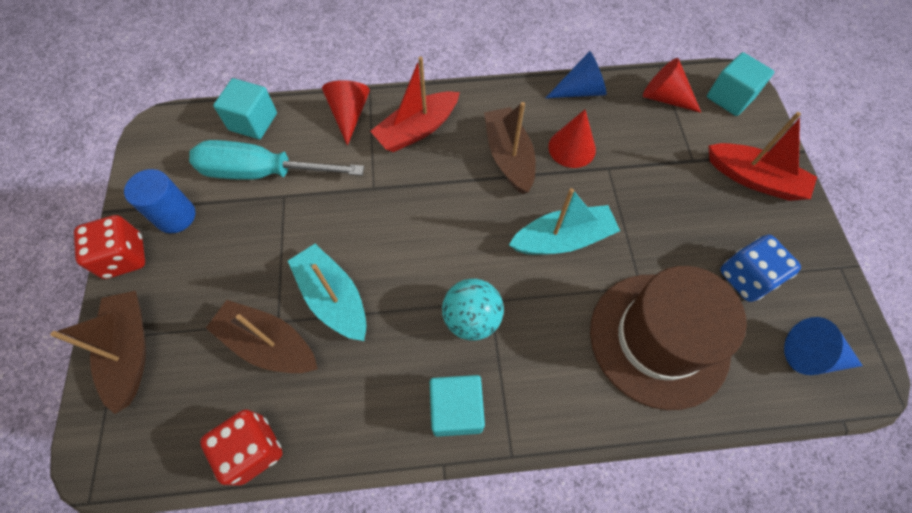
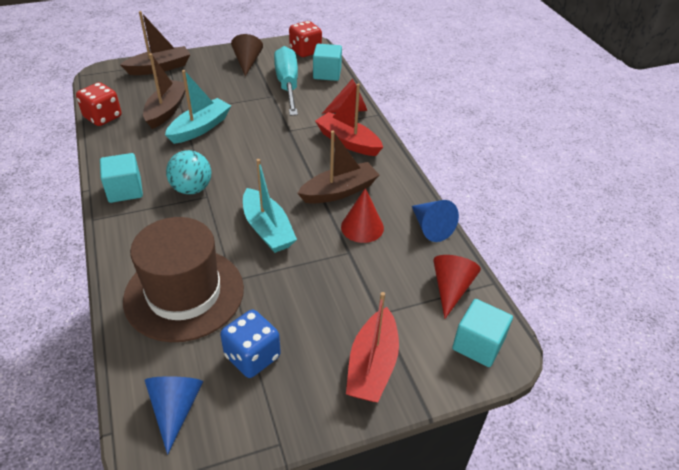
camera: 75 degrees right, 20 degrees down
(124, 257) = (216, 53): red dice -> red dice (305, 51)
(175, 216) = (247, 62): blue cylinder -> brown cone

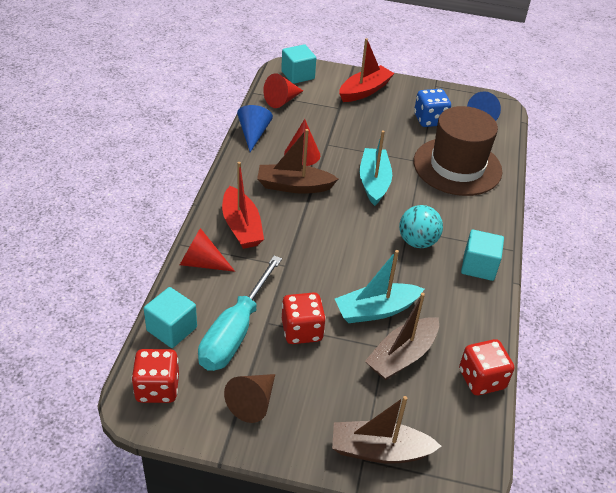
camera: 150 degrees left, 0 degrees up
(245, 100) = (302, 330): none -> red dice

